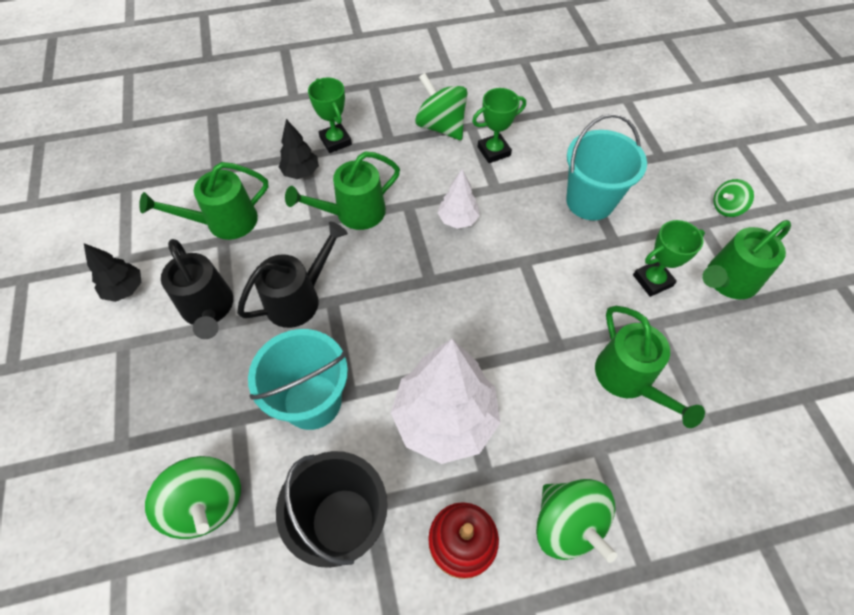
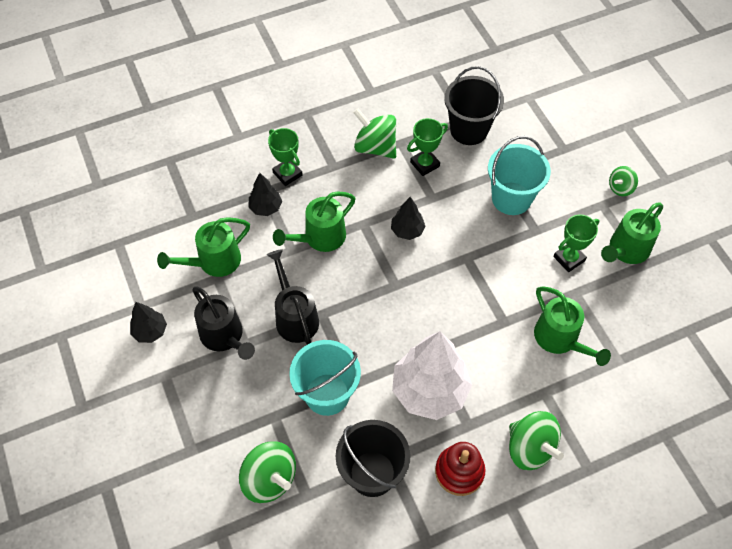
camera: 10 degrees left, 0 degrees up
(299, 298) = (295, 316): black watering can -> black watering can turned 60 degrees counterclockwise
(458, 220) = (407, 230): white tree -> black tree
(551, 122) = (469, 130): none -> black bucket

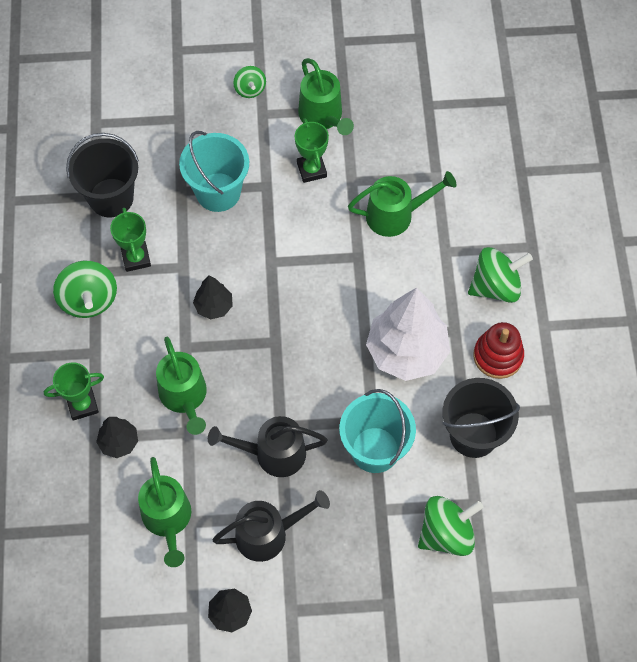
camera: 70 degrees left, 5 degrees up
(375, 147) = (89, 300): green spinning top -> green spinning top turned 75 degrees counterclockwise

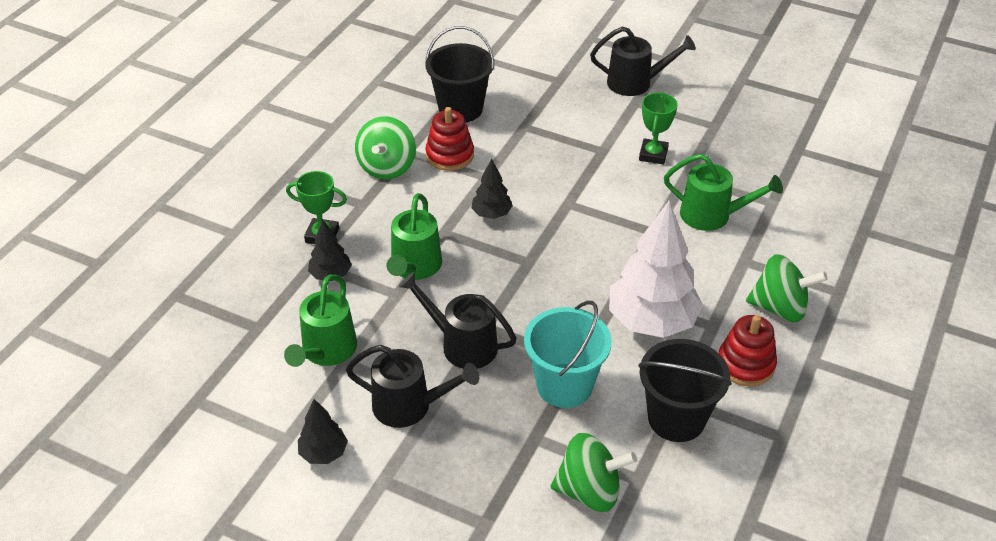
camera: 30 degrees right, 20 degrees down
(136, 258) = (450, 155): green trophy -> red stacking toy
(218, 192) = (556, 139): turquoise bucket -> none
(250, 89) = (636, 83): green spinning top -> black watering can
(323, 117) = (690, 123): green watering can -> none

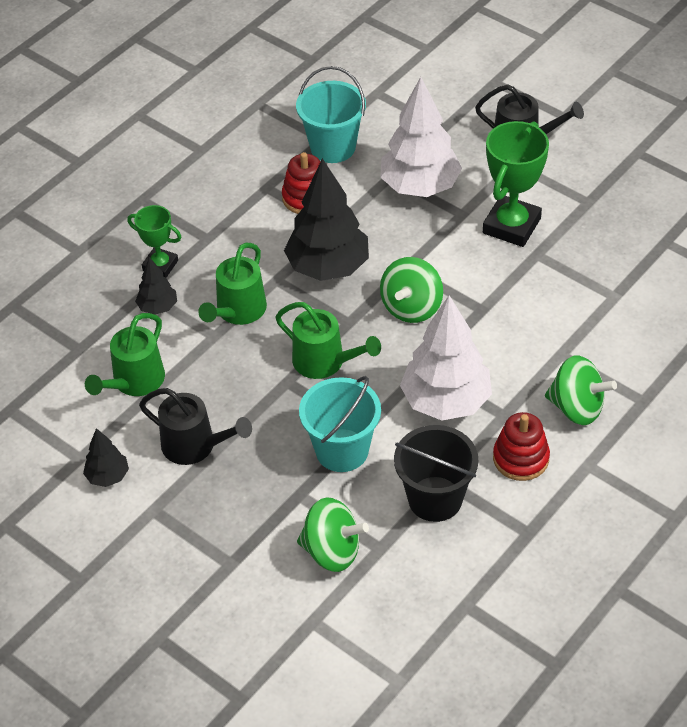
camera: 15 degrees right, 5 degrees up
(387, 167) = (241, 202): green spinning top -> green spinning top (411, 307)
(460, 109) = (333, 147): black bucket -> turquoise bucket
(462, 344) = (260, 395): black watering can -> none
(491, 214) = (328, 267): black tree -> black tree, size x2.06
(555, 132) = (419, 186): none -> white tree
(653, 154) = (511, 226): green trophy -> green trophy, size x1.69
(713, 215) = (547, 301): green watering can -> green watering can (325, 362)

